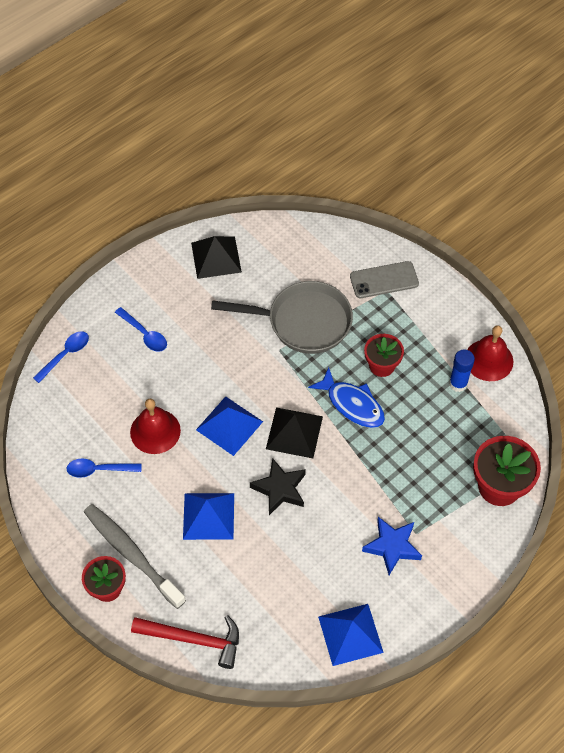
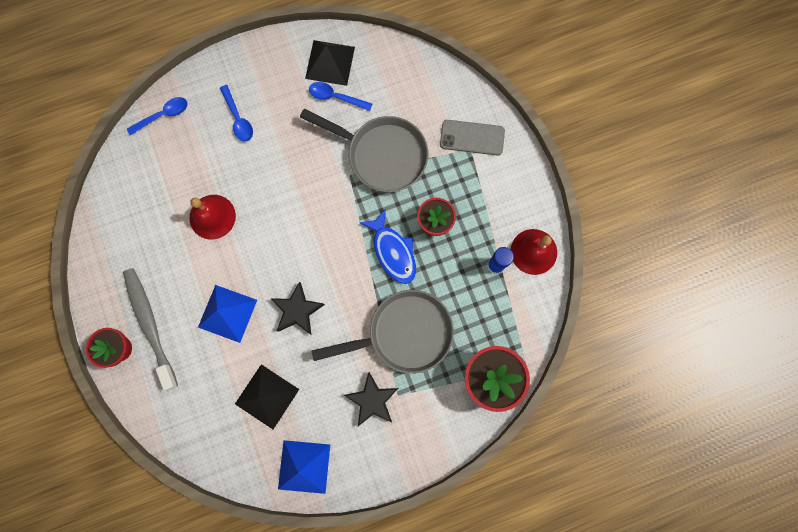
camera: 20 degrees right, 20 degrees up
(99, 470) = (152, 236): blue spoon -> blue spoon (336, 97)
(194, 640) = (172, 422): red hammer -> none
(229, 425) = (278, 234): blue pyramid -> none
(294, 432) = (331, 261): black pyramid -> black pyramid (267, 396)
(392, 547) = (372, 400): blue star -> black star
(396, 474) = (404, 333): none -> grey pan

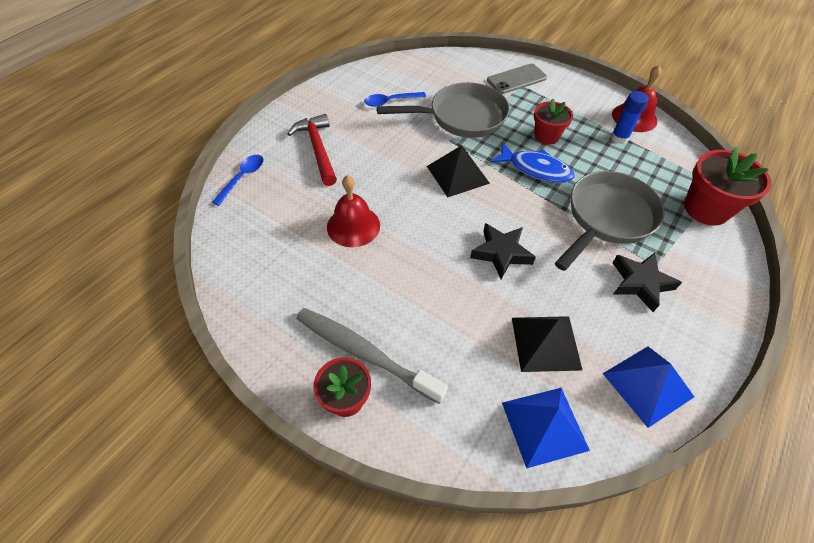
camera: 35 degrees left, 25 degrees down
(227, 313) = (437, 294): blue pyramid -> blue pyramid (544, 426)
(238, 118) = (318, 149): blue spoon -> red hammer
(330, 62) = (366, 85): black pyramid -> black pyramid (458, 174)

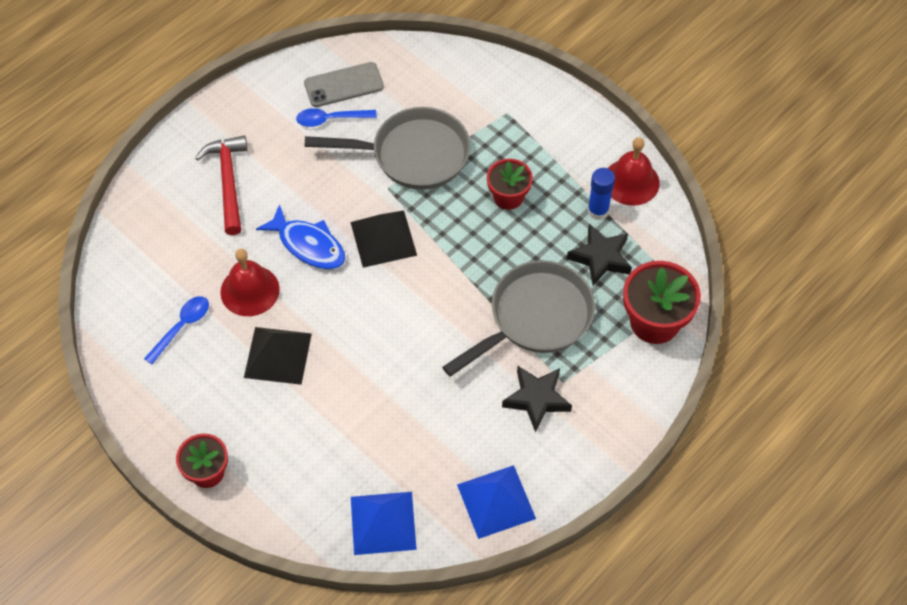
camera: 10 degrees right, 5 degrees up
(242, 178) = (137, 212): blue spoon -> blue spoon (181, 327)
(364, 353) = (233, 432): grey toothbrush -> none
(501, 253) = (401, 345): black star -> black star (600, 258)
(516, 79) = (503, 101): grey phone -> grey phone (344, 85)
(536, 169) = (477, 243): blue fish -> blue fish (308, 245)
(545, 343) = (412, 447): black pyramid -> black pyramid (277, 355)

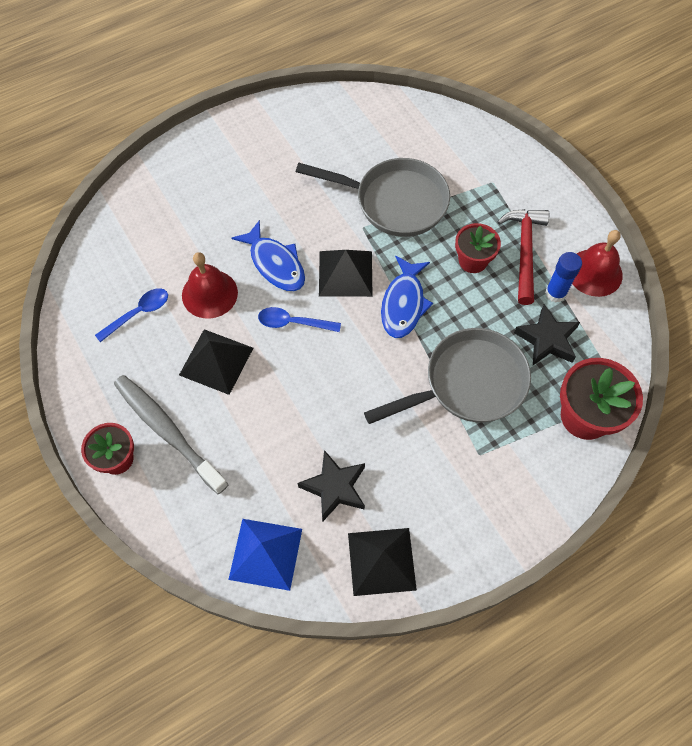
camera: 15 degrees right, 5 degrees up
(228, 181) = (221, 190): red hammer -> red hammer (524, 251)
(250, 434) = (167, 432): none -> grey toothbrush
(331, 119) = (329, 154): blue spoon -> blue spoon (293, 323)
(344, 85) = (349, 126): grey phone -> none
(450, 255) = (403, 304): none -> blue fish
(496, 501) = (381, 561): blue pyramid -> black pyramid
(536, 399) = (449, 466): black star -> black star (334, 487)

